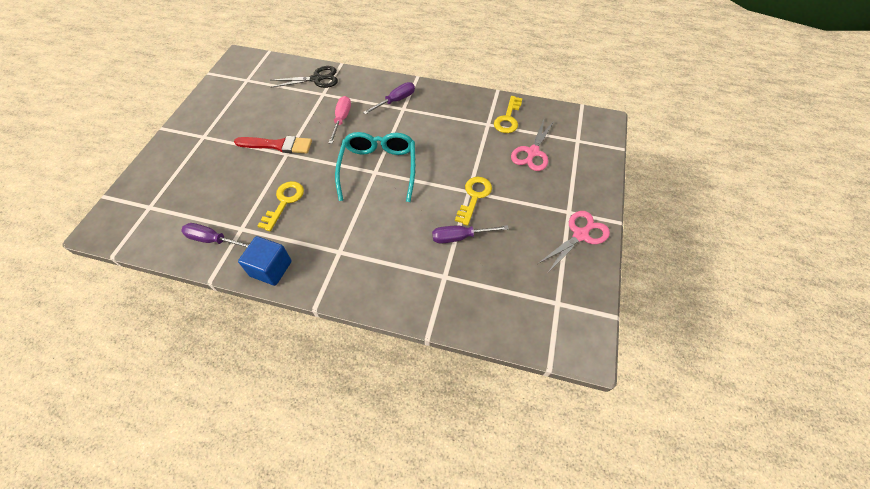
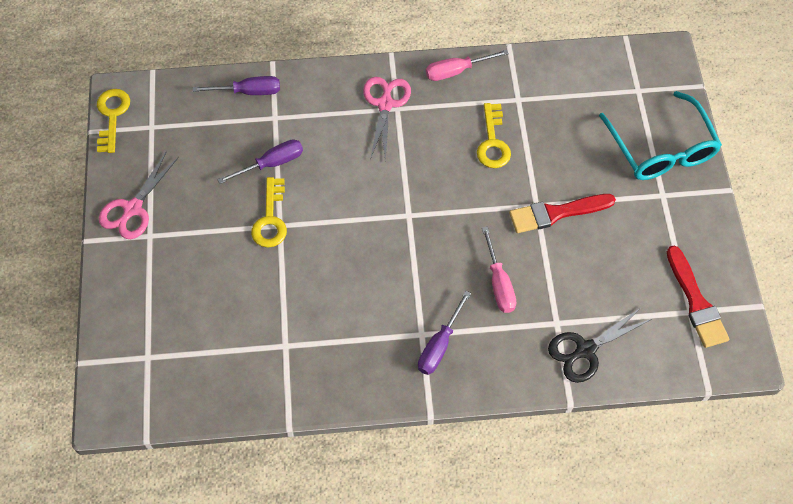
camera: 160 degrees right, 5 degrees up
(213, 240) = (537, 79): purple screwdriver -> purple screwdriver (248, 92)
(239, 82) = (696, 302): none -> red brush
(271, 269) = (456, 71): blue cube -> pink screwdriver
(378, 169) = (406, 220): turquoise glasses -> turquoise glasses (661, 148)
(508, 118) = (257, 366): yellow key -> yellow key (112, 116)
(532, 152) = (209, 313): pink scissors -> pink scissors (385, 104)

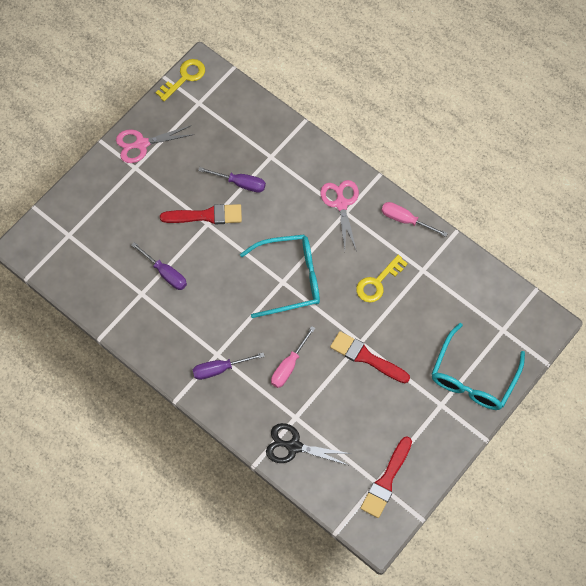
camera: 45 degrees right, 5 degrees up
(248, 92) = (272, 127): purple screwdriver -> purple screwdriver (165, 273)
(270, 219) = (206, 215): yellow key -> red brush
(385, 104) = (341, 204): pink scissors -> pink scissors turned 60 degrees counterclockwise
(412, 207) = (289, 279): none -> turquoise glasses

